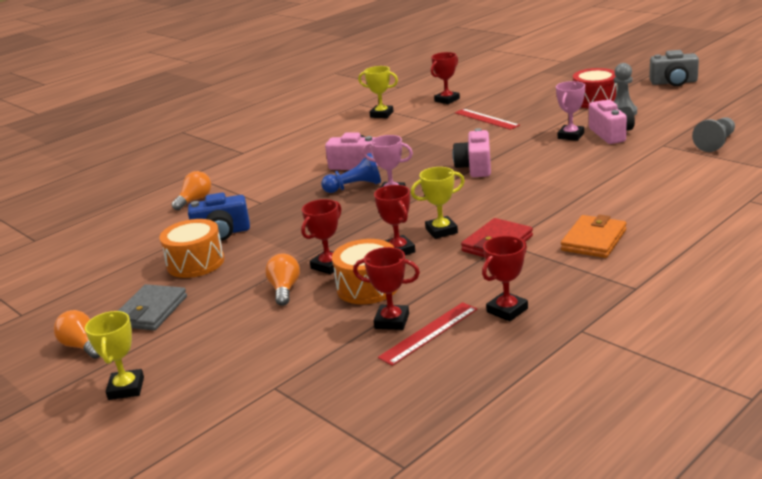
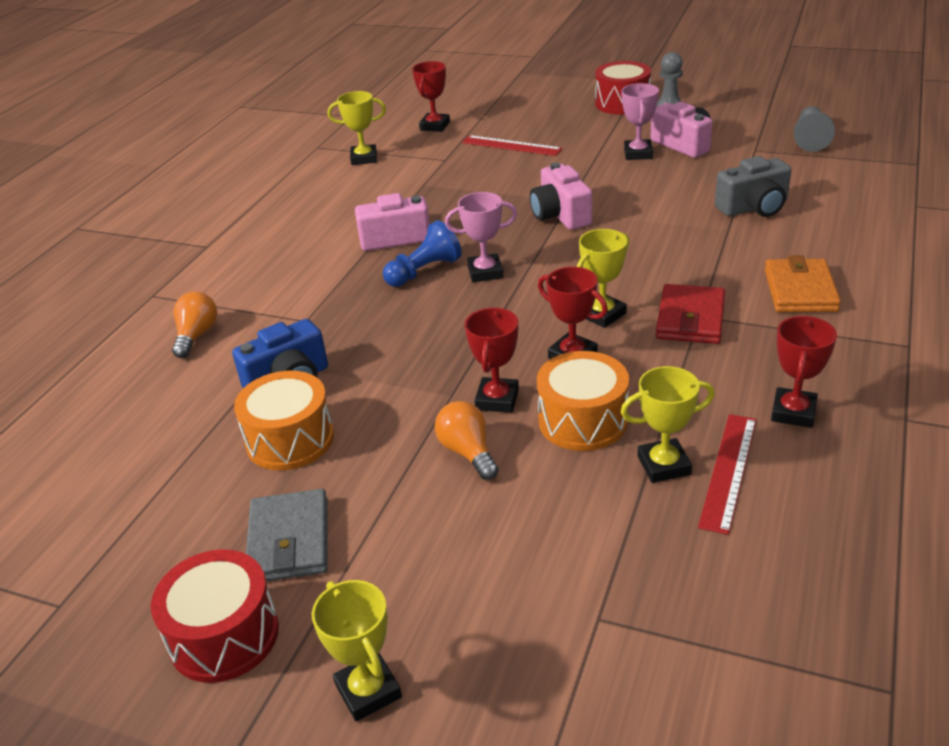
camera: 25 degrees left, 10 degrees up
(82, 346) = (224, 635): orange light bulb -> red drum
(392, 321) = (664, 465): red trophy -> yellow trophy
(674, 82) = (690, 69): grey camera -> grey camera (754, 208)

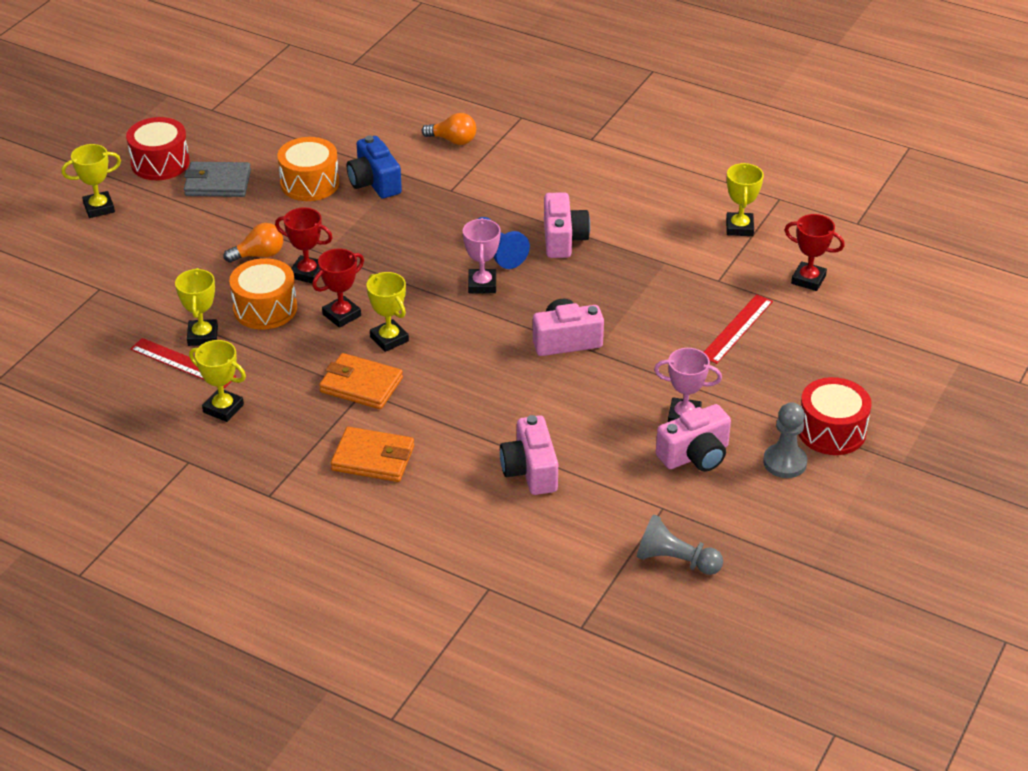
camera: 95 degrees right, 5 degrees up
(690, 319) = (361, 385): red wallet -> orange wallet
(754, 208) = (530, 470): grey camera -> pink camera
(793, 412) = (223, 408): red trophy -> yellow trophy

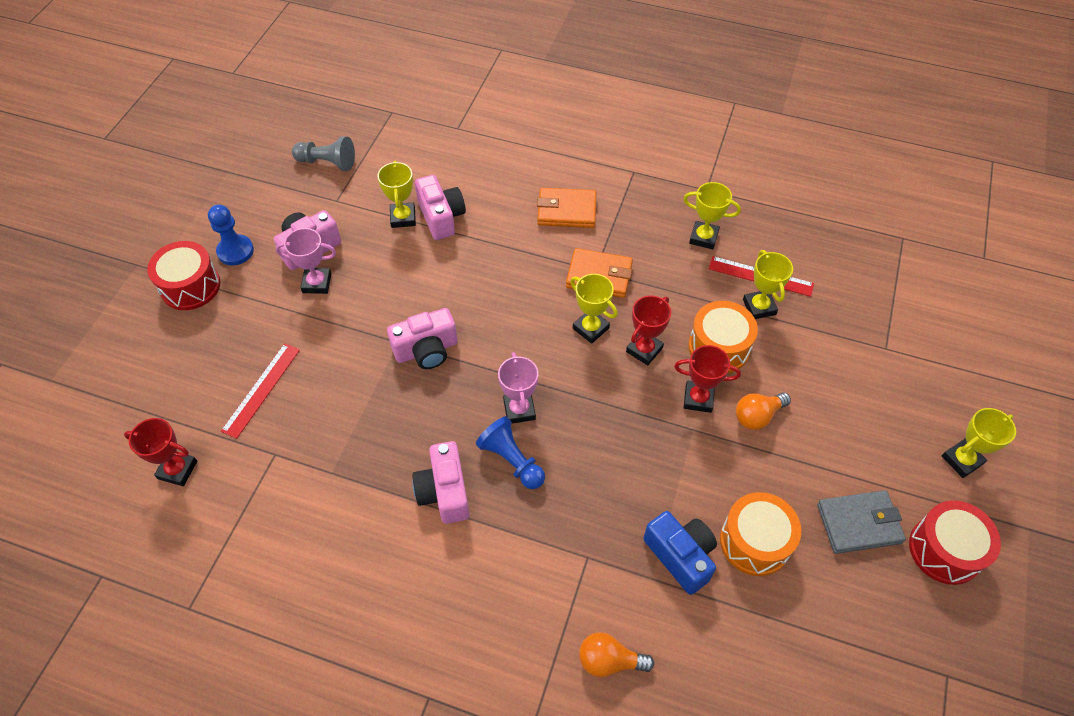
camera: 170 degrees right, 15 degrees up
(739, 228) = (243, 544): yellow trophy -> yellow trophy (403, 218)
(785, 462) = (235, 251): grey pawn -> blue pawn

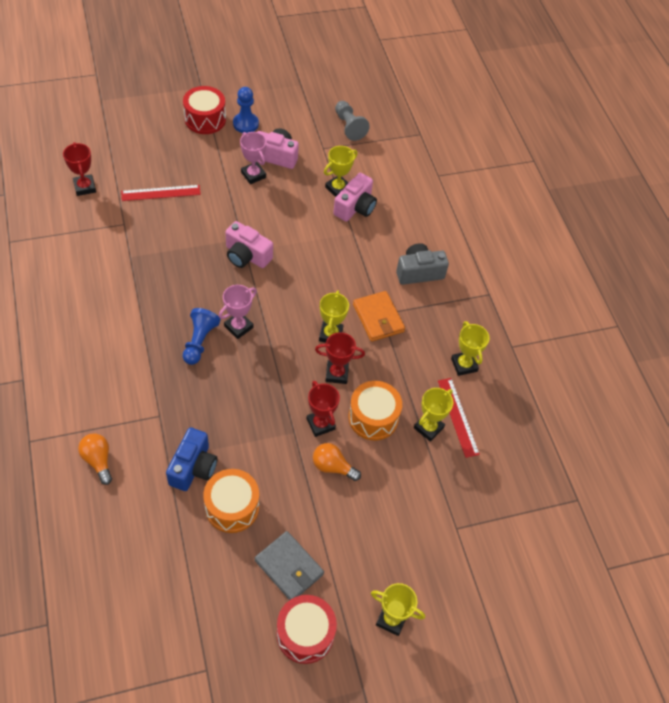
camera: 50 degrees right, 0 degrees up
(444, 491) = (154, 318): pink camera -> none
(566, 210) = (419, 272): orange wallet -> grey camera

